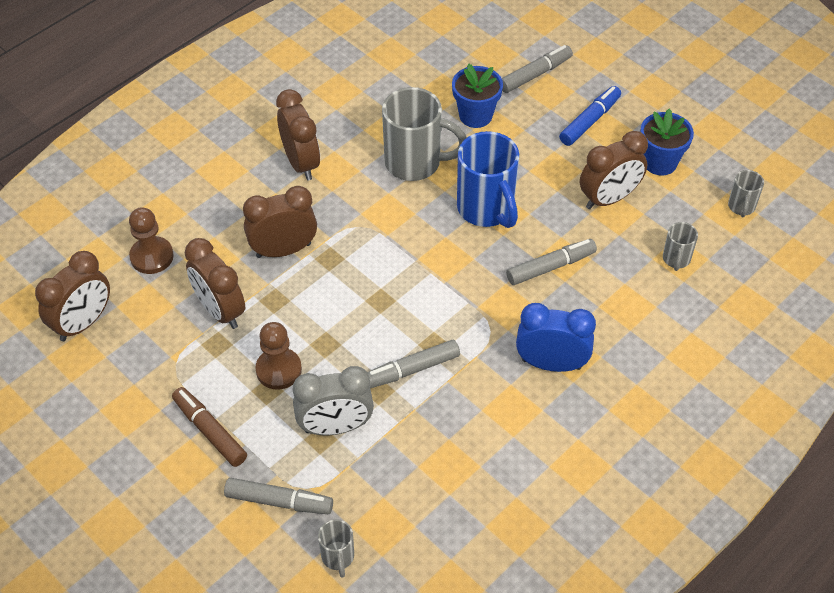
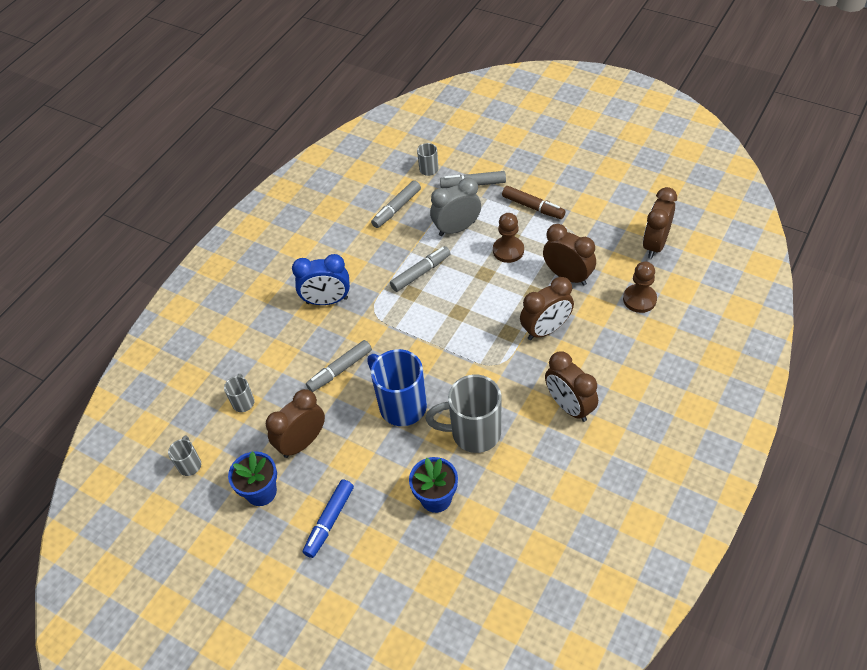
camera: 170 degrees right, 0 degrees up
(535, 74) = (391, 565): grey marker -> grey marker (396, 208)

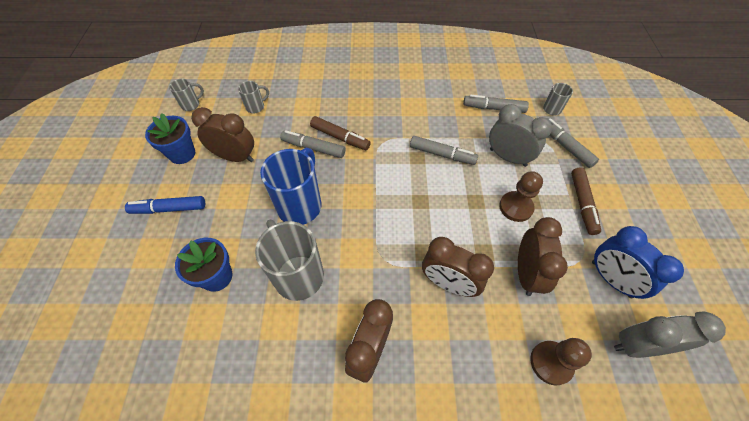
camera: 55 degrees right, 5 degrees up
(327, 301) = (373, 109): blue clock -> blue clock (611, 279)
(343, 342) = (340, 137): none -> brown marker
(655, 244) = (638, 345): brown clock -> grey clock

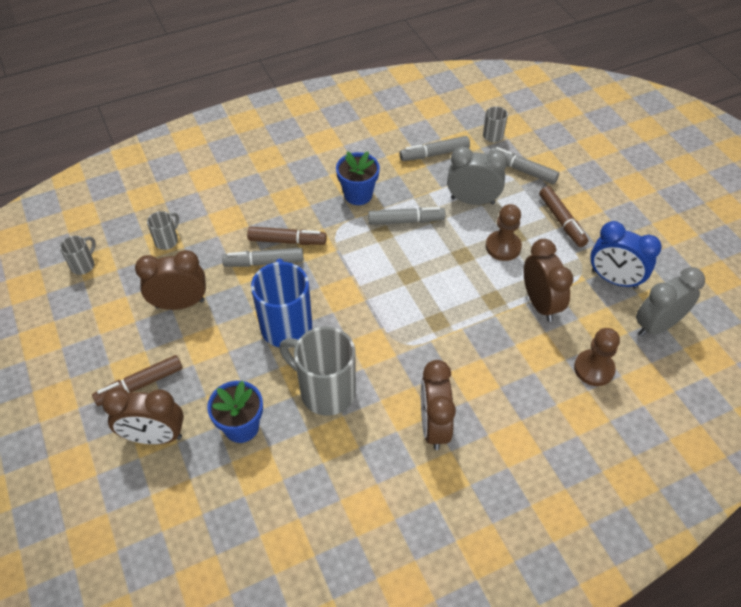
camera: 25 degrees left, 5 degrees down
(169, 209) = (140, 385): blue marker -> brown marker
(182, 154) = (113, 323): blue flower pot -> blue flower pot (358, 195)
(448, 283) = (475, 340): brown clock -> brown clock (155, 437)

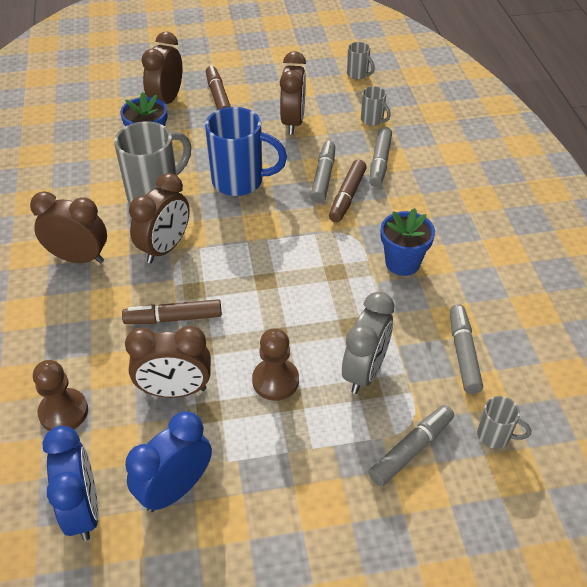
camera: 105 degrees right, 5 degrees down
(396, 358) = (165, 248): none -> brown clock
(406, 221) = (348, 296): grey marker -> grey marker (379, 162)
(561, 221) = (298, 464): brown marker -> brown marker (173, 318)
(656, 325) = (83, 509): grey clock -> blue clock

